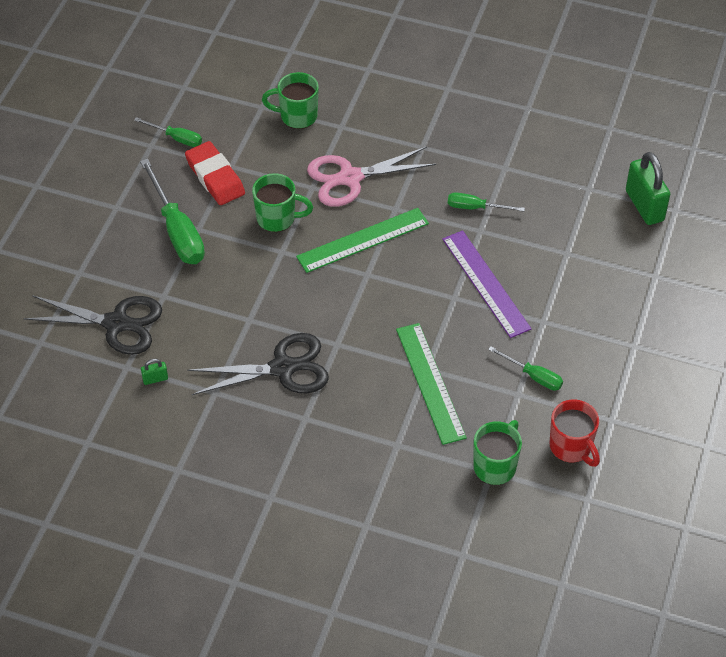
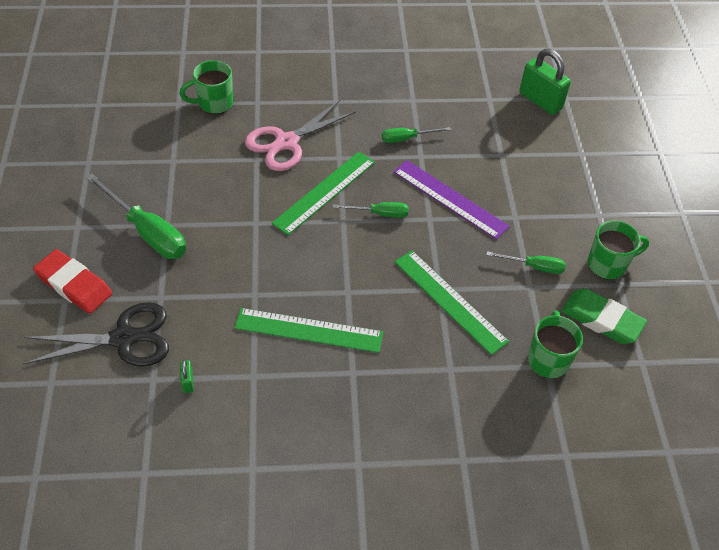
camera: 25 degrees left, 0 degrees up
(155, 379) = (188, 382): green padlock -> green padlock turned 60 degrees counterclockwise
(176, 138) = (110, 150): green screwdriver -> green screwdriver (379, 214)
(215, 177) = (162, 174): red eraser -> red eraser (74, 285)
(277, 218) = (238, 195): green mug -> green mug (608, 264)
(283, 368) = (308, 330): black scissors -> green ruler
(571, 447) = (601, 320): red mug -> green eraser

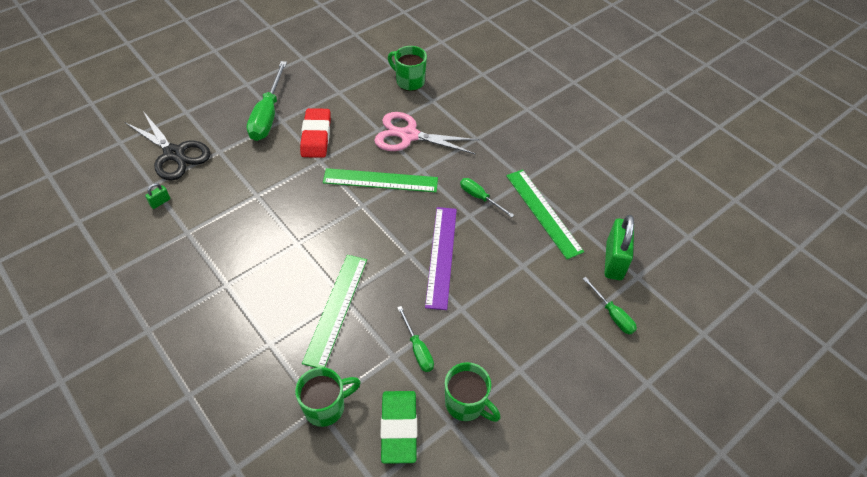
camera: 55 degrees right, 0 degrees up
(74, 285) = (200, 109): red eraser -> red eraser (316, 136)
(308, 330) = (246, 240): green ruler -> green ruler (543, 212)
(379, 214) = (387, 222): green screwdriver -> green screwdriver (612, 314)

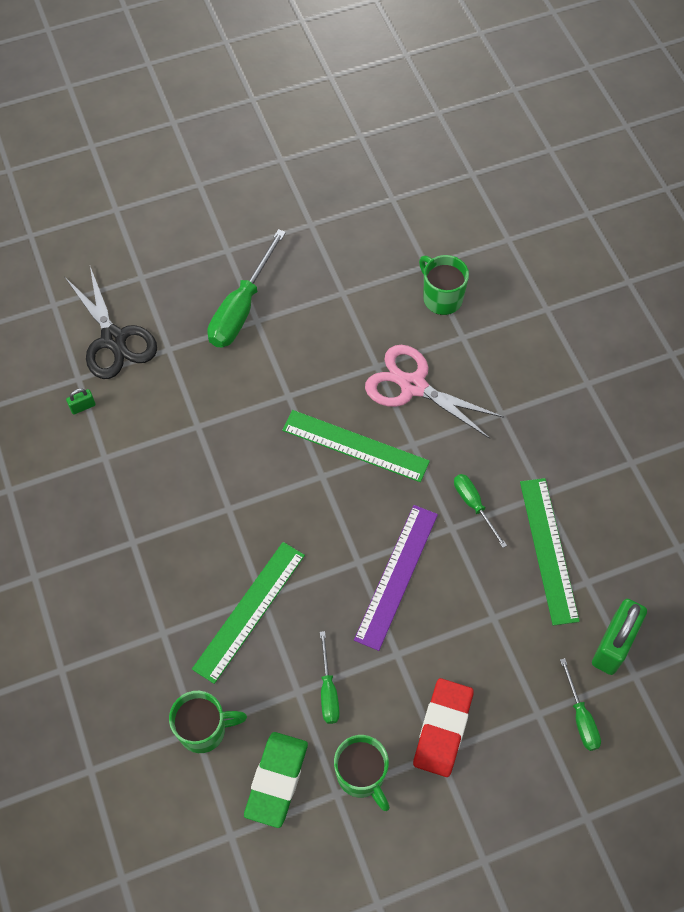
camera: 20 degrees right, 10 degrees up
(316, 136) = (293, 357): red eraser -> red eraser (443, 729)

